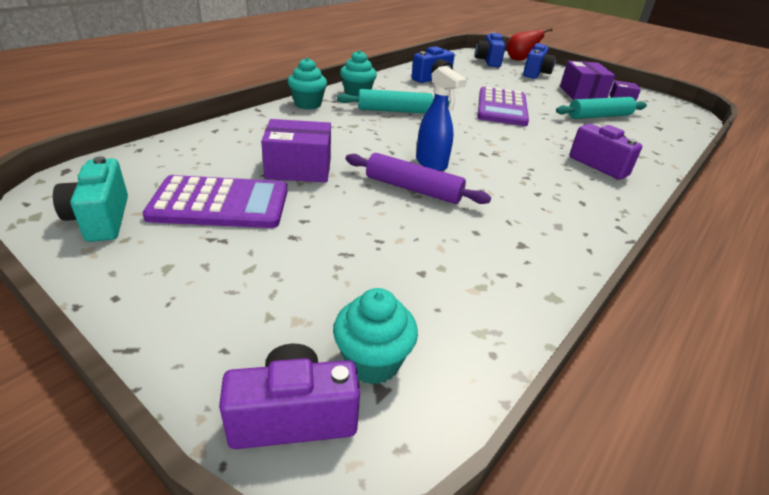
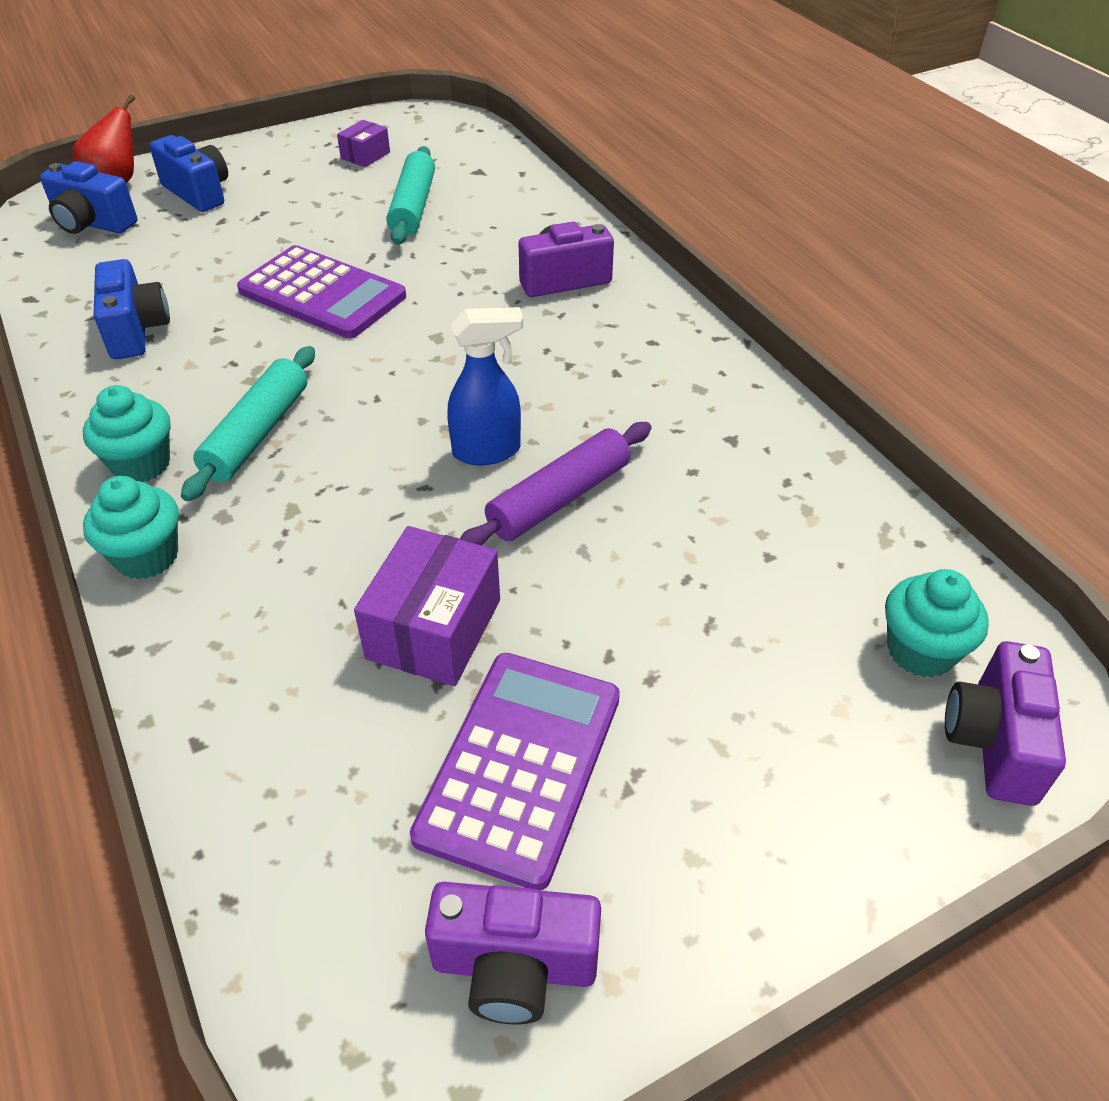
camera: 65 degrees left, 10 degrees up
(101, 219) = (514, 966): turquoise camera -> purple camera
(582, 94) = (321, 184): purple box -> none

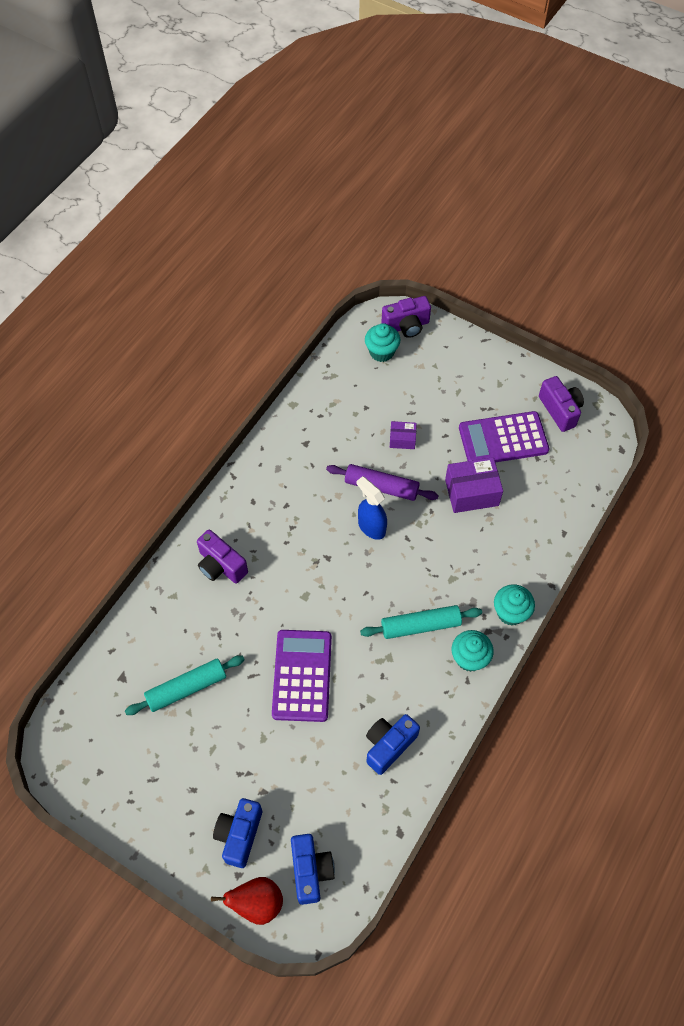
camera: 120 degrees left, 15 degrees up
(365, 155) = (135, 762): purple box -> purple box (402, 439)

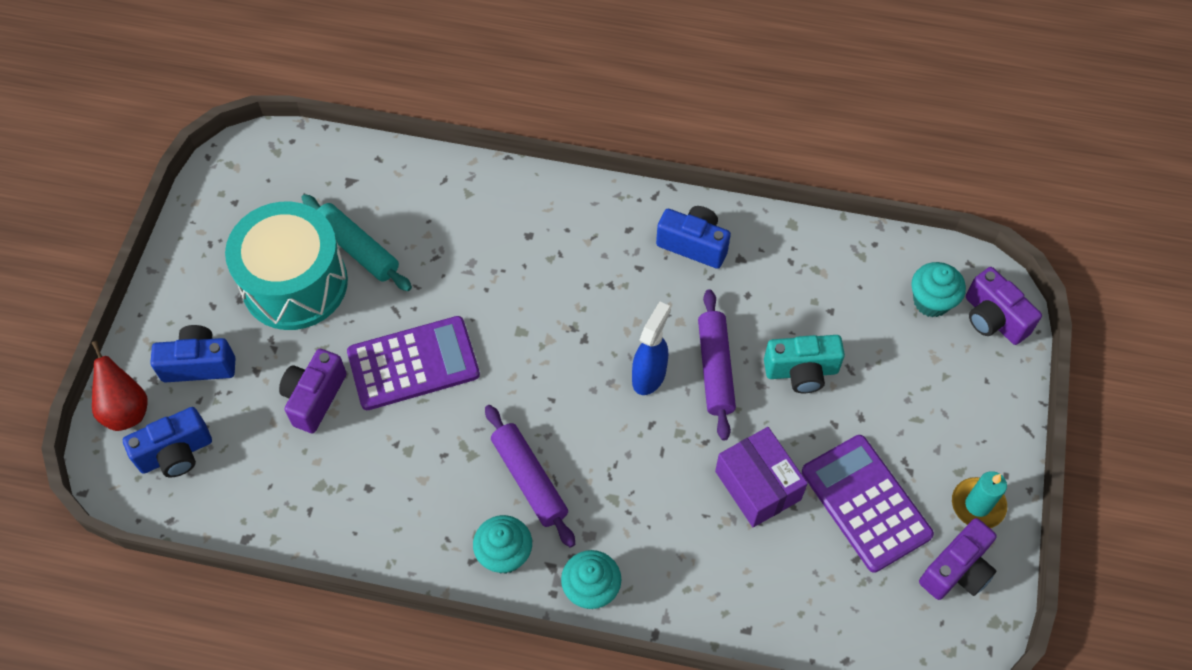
camera: 70 degrees right, 0 degrees up
(197, 743) = (295, 283): none -> turquoise drum
(221, 565) = (526, 227): purple camera -> purple camera (314, 398)
(389, 745) = (353, 491): blue camera -> blue camera (693, 245)
(402, 439) = (801, 371): purple box -> turquoise camera
(420, 625) = (529, 479): turquoise rolling pin -> purple rolling pin
(523, 383) = (978, 505): none -> turquoise candle

